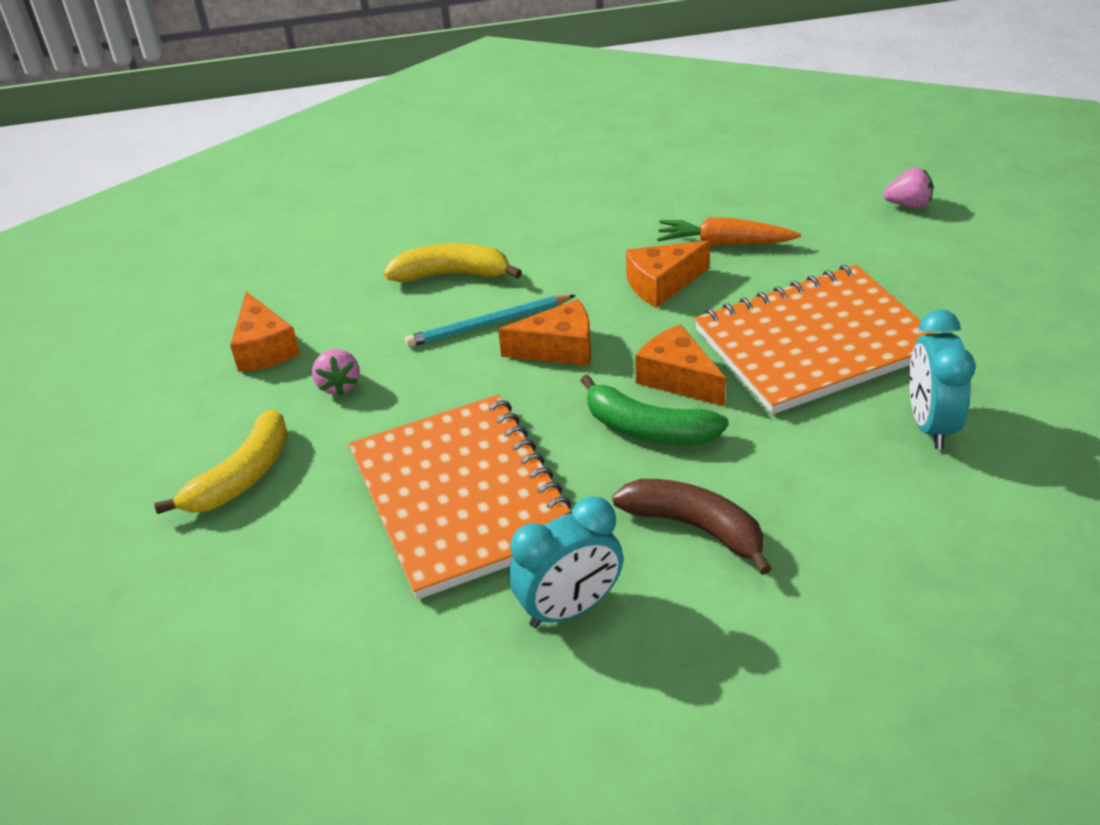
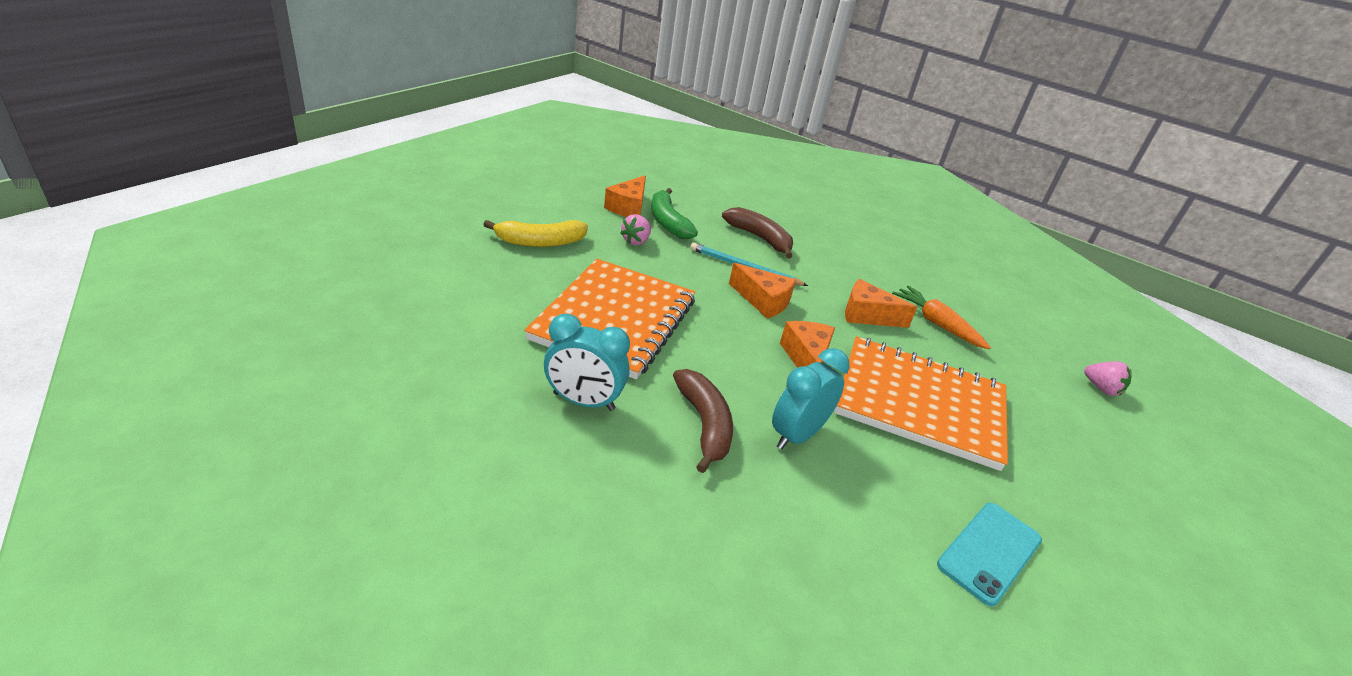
camera: 35 degrees right, 5 degrees down
(451, 274) = (760, 238): yellow banana -> brown banana
(648, 429) = (752, 366): green banana -> green banana (668, 222)
(930, 424) = (932, 498): turquoise clock -> turquoise clock (797, 435)
(1015, 434) = (989, 552): none -> turquoise phone

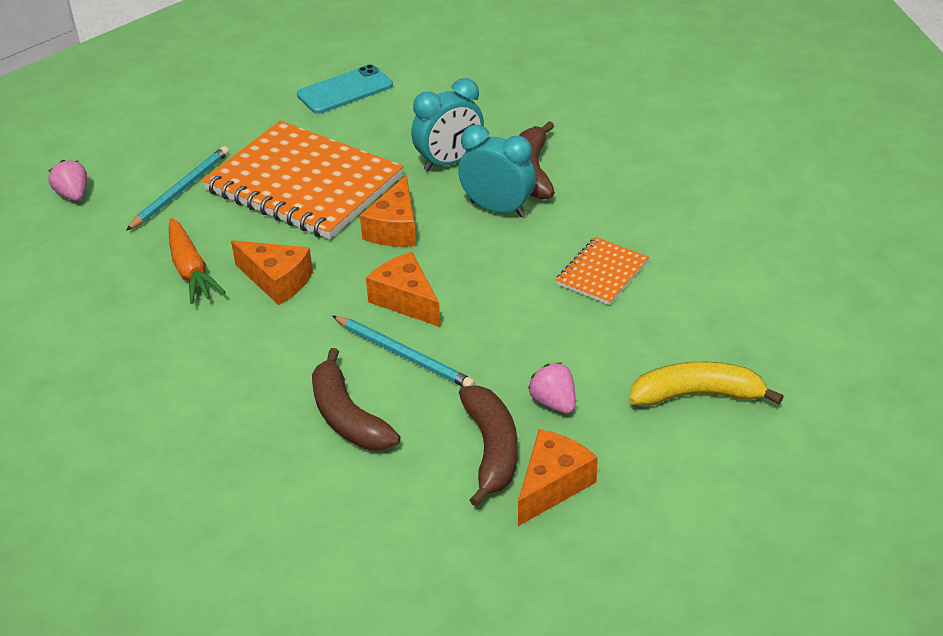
camera: 160 degrees left, 5 degrees up
(583, 401) = (640, 191): turquoise clock -> turquoise clock (497, 209)
(614, 320) = (602, 273): orange notebook -> orange notebook, size x0.46
(636, 241) = (554, 402): pink strawberry -> pink strawberry turned 75 degrees counterclockwise
(668, 222) = (491, 450): green banana -> brown banana
(1020, 395) = (181, 190): none -> turquoise pencil

